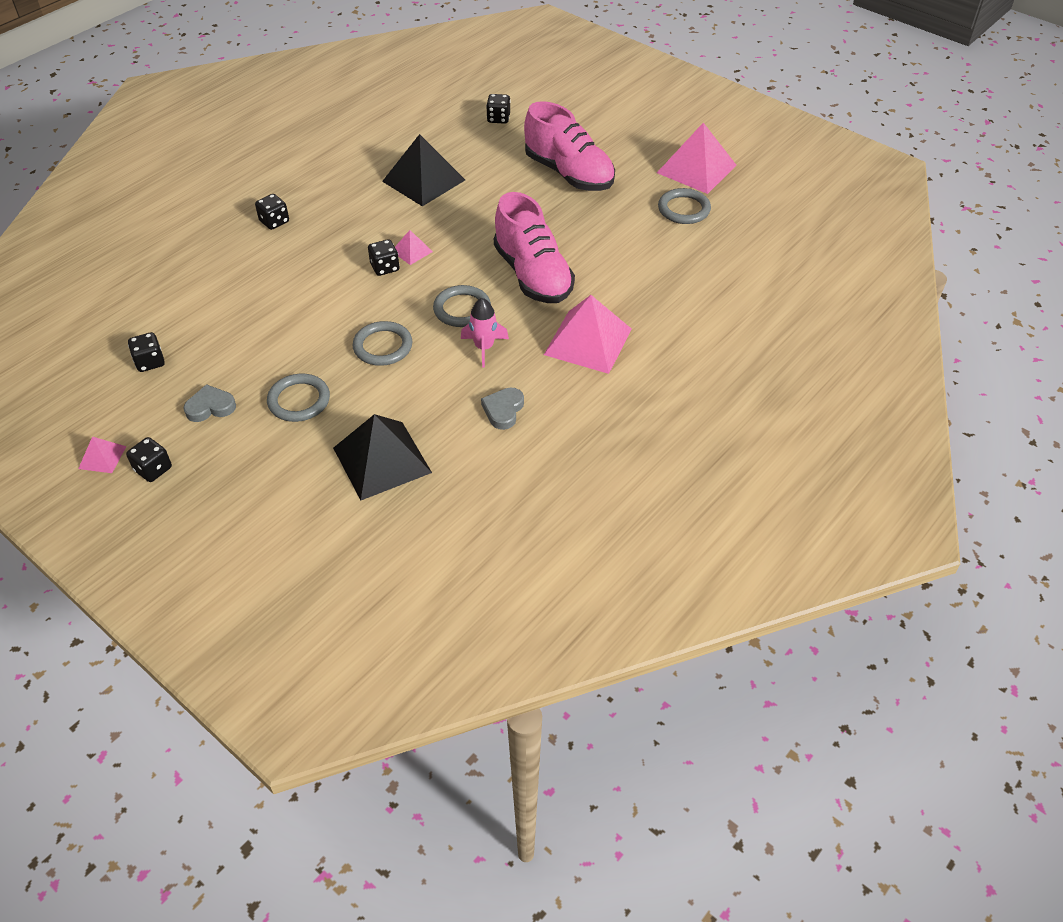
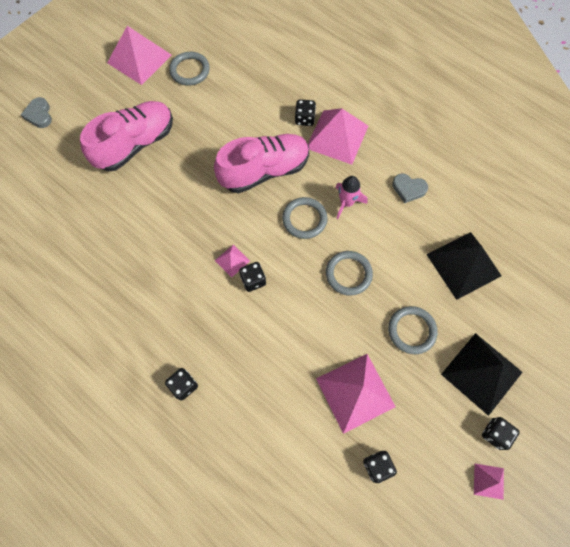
camera: 90 degrees left, 20 degrees up
(210, 407) = (425, 400): grey heart -> grey heart (39, 115)
(235, 348) = (355, 392): none -> pink pyramid
(423, 180) = (132, 257): black pyramid -> black pyramid (481, 373)
(498, 118) = (43, 198): black dice -> black dice (304, 119)

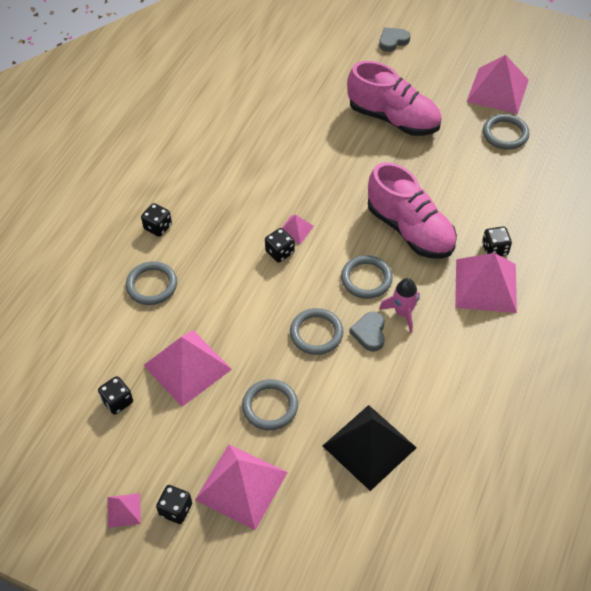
camera: 75 degrees right, 15 degrees down
(253, 406) = (152, 285): none -> grey ring
(408, 189) = (447, 371): grey heart -> grey heart (369, 333)
(481, 373) = (241, 486): black pyramid -> pink pyramid

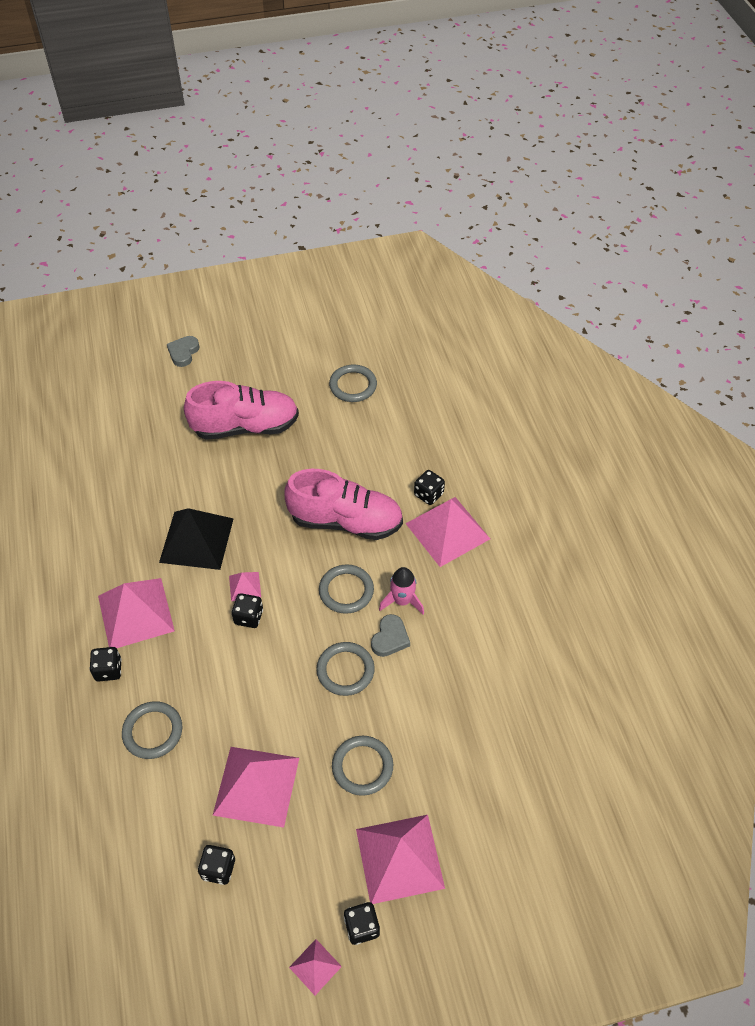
camera: 40 degrees left, 0 degrees up
(369, 333) = (390, 638): grey heart -> grey heart turned 120 degrees counterclockwise
(369, 446) = (474, 739): black pyramid -> black pyramid (196, 540)
(497, 90) = (314, 349): pink pyramid -> pink pyramid (135, 613)

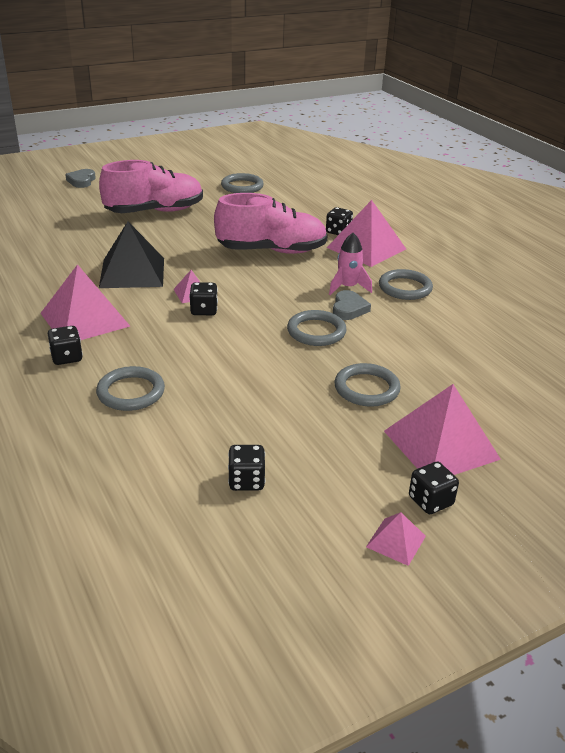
camera: 15 degrees left, 20 degrees down
(256, 786) = (262, 415): pink pyramid -> none
(346, 591) = (292, 287): grey ring -> grey ring (405, 288)

